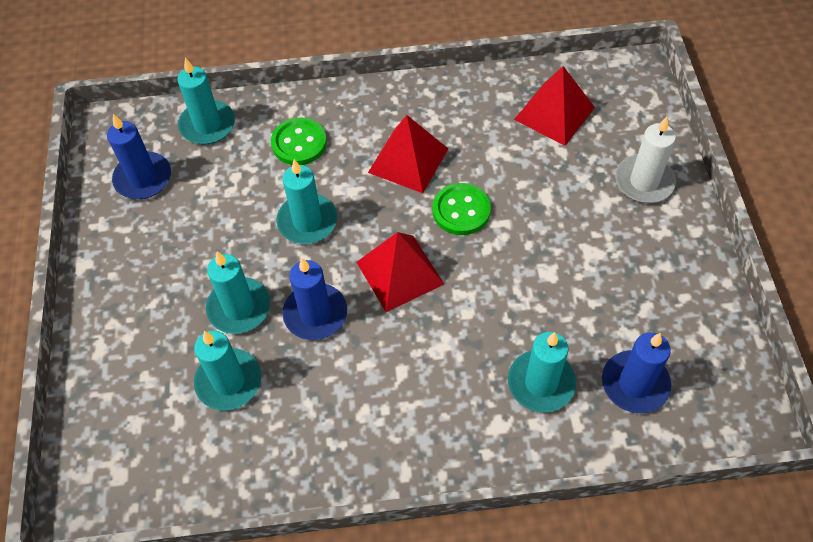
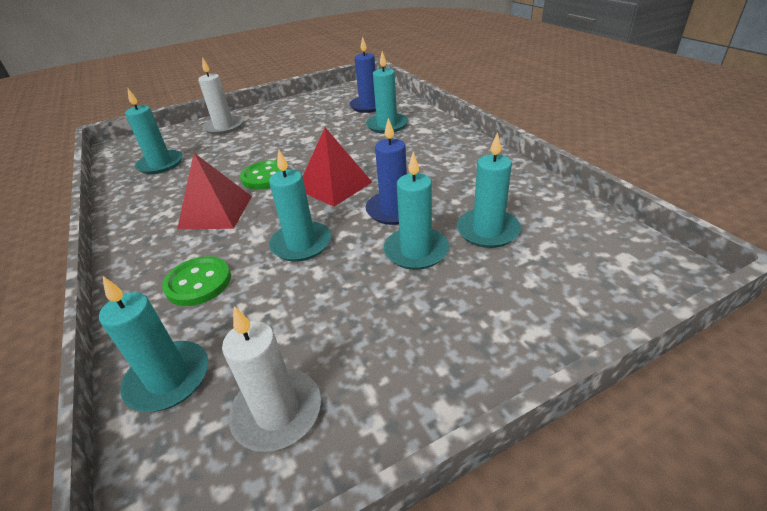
camera: 110 degrees left, 20 degrees down
(143, 178) = (277, 412): blue candle -> white candle
(554, 113) = (160, 164): red pyramid -> turquoise candle

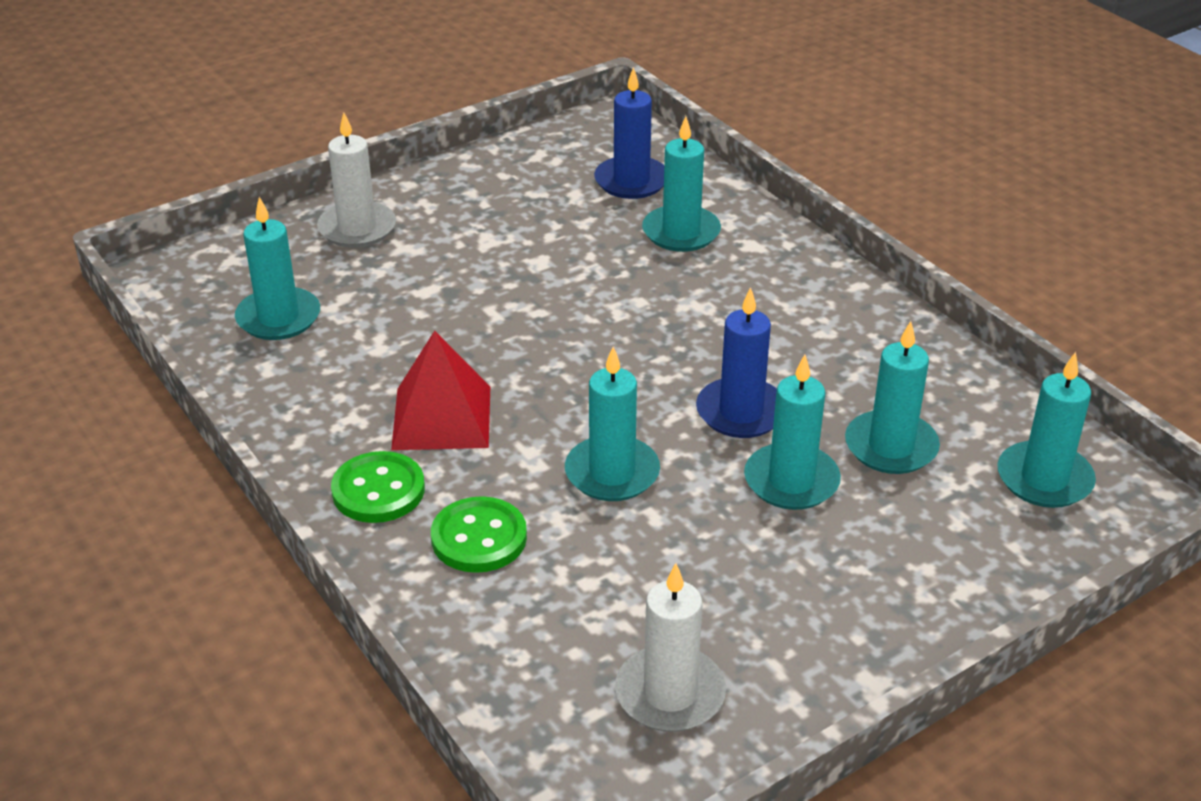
camera: 10 degrees left, 0 degrees up
(168, 379) = (509, 665): turquoise candle -> turquoise candle (1044, 479)
(265, 177) = (496, 347): green button -> green button (378, 490)
(334, 185) = (627, 365): red pyramid -> none

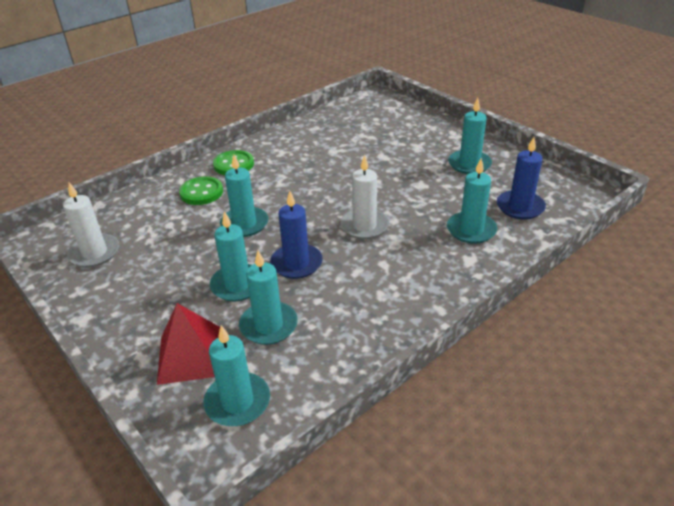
camera: 85 degrees right, 0 degrees up
(278, 318) = (350, 124): turquoise candle -> turquoise candle (469, 164)
(357, 228) = (429, 131): white candle -> white candle (364, 226)
(441, 417) = (284, 173): red pyramid -> red pyramid (191, 355)

